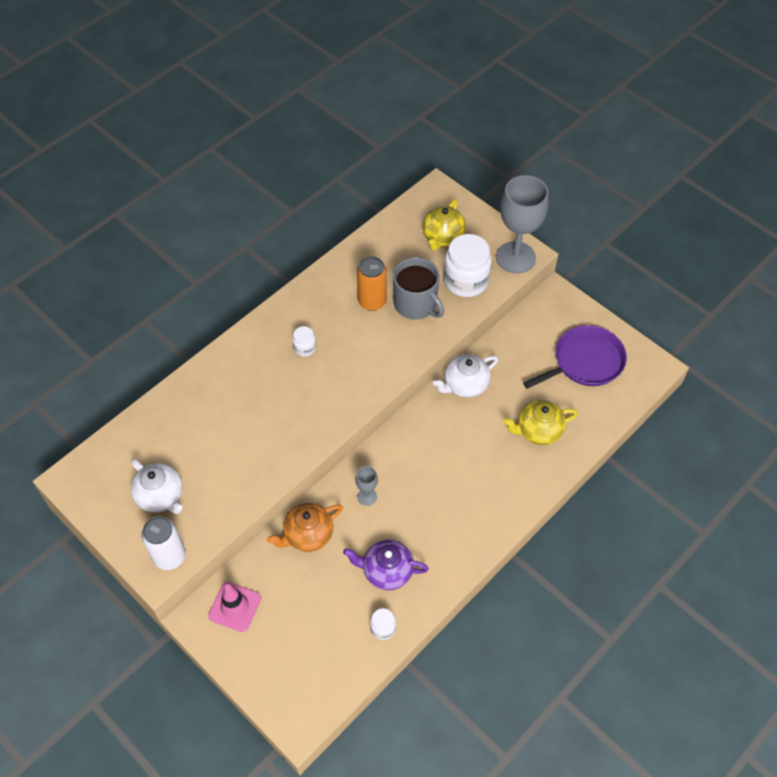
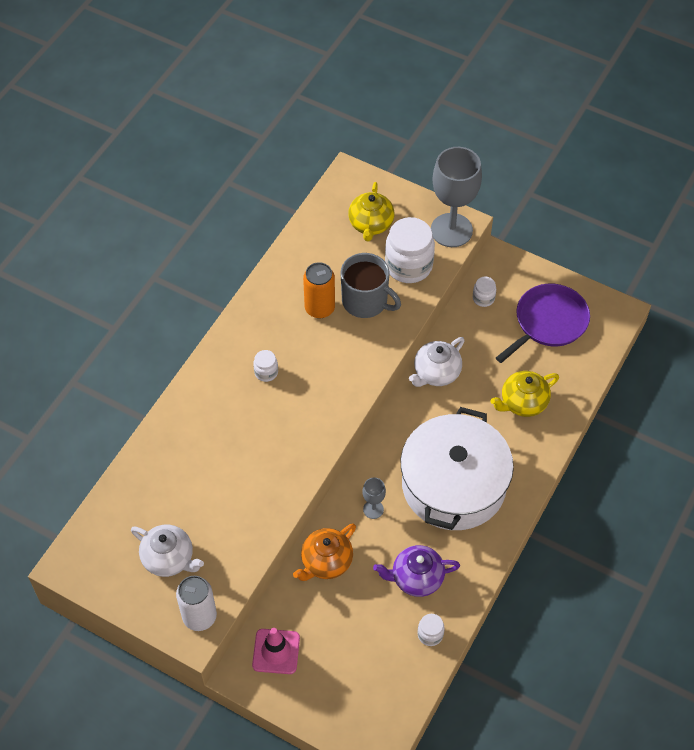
camera: 15 degrees left, 0 degrees up
(449, 492) = (454, 485): none -> white pot
(530, 327) = (483, 298): none -> white jar

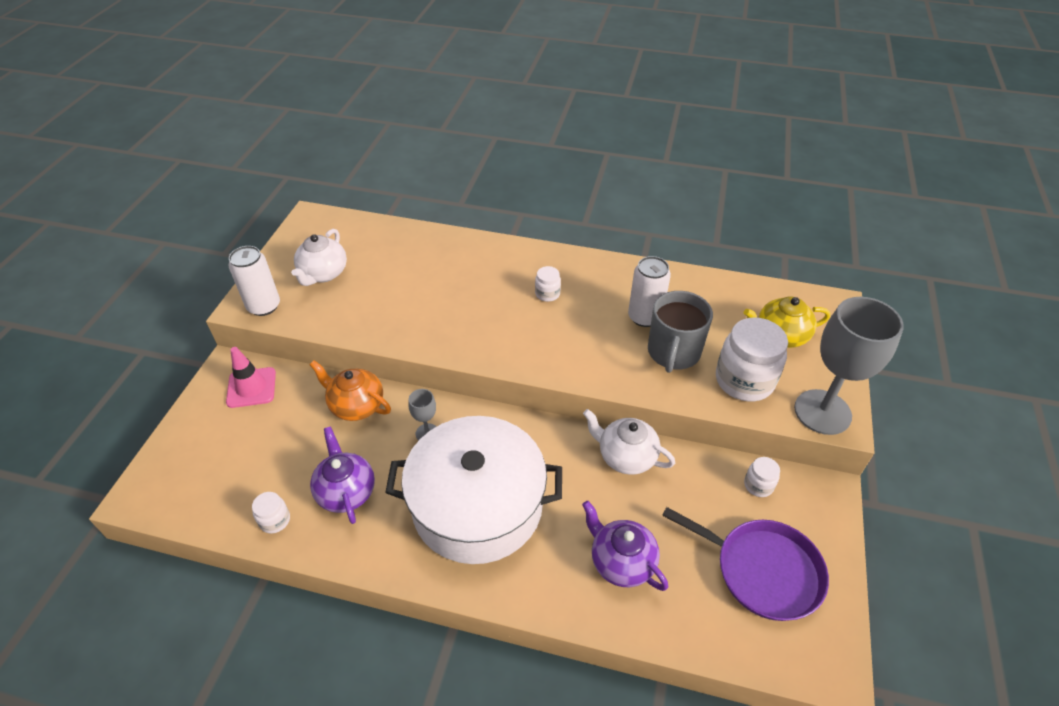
camera: 75 degrees right, 10 degrees down
(319, 308) = (644, 317): orange can -> white can
(522, 403) = (621, 562): yellow teapot -> purple teapot

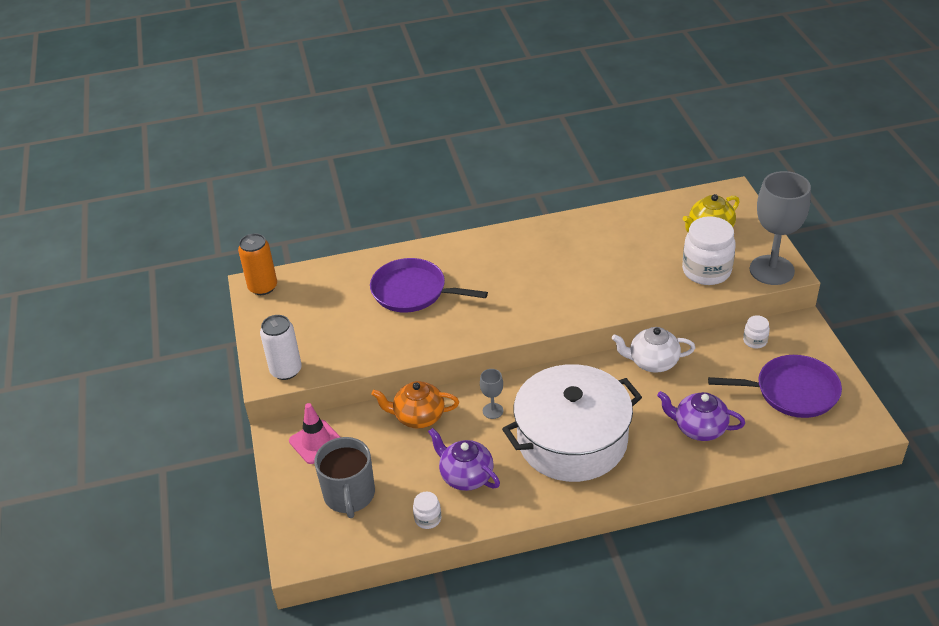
camera: 25 degrees left, 5 degrees down
(315, 222) = (263, 287): none -> orange can
(323, 274) = (313, 325): white teapot -> none
(434, 278) = (413, 291): none -> purple pan
(547, 294) = (516, 267): white jar -> none
(644, 317) = (603, 255): white can -> none
(673, 353) = (643, 272): grey mug -> grey mug (349, 495)

